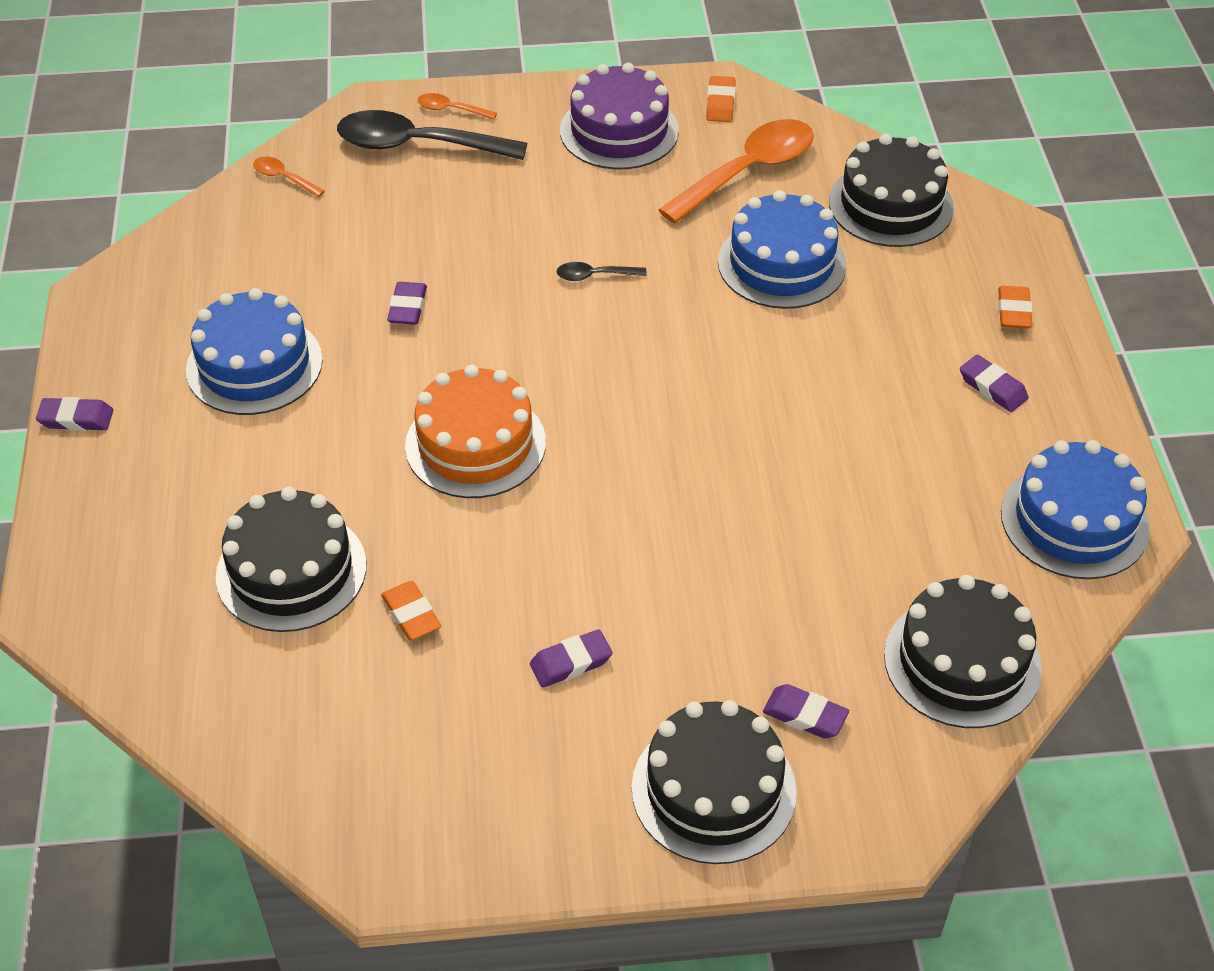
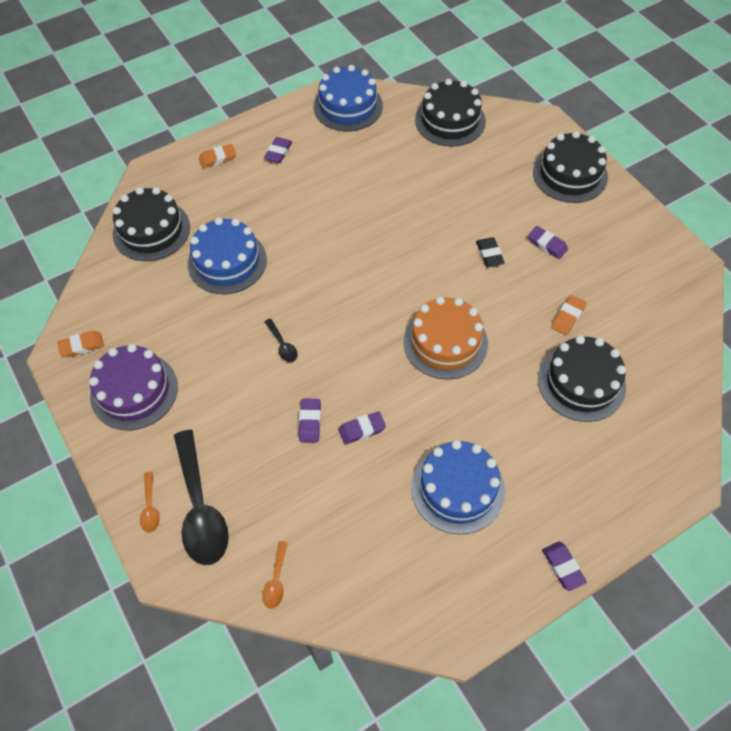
camera: 115 degrees left, 10 degrees up
(601, 572) = (489, 254): none -> black eraser
(748, 171) = (148, 306): orange spoon -> none
(805, 715) = (513, 159): purple eraser -> purple eraser (310, 422)

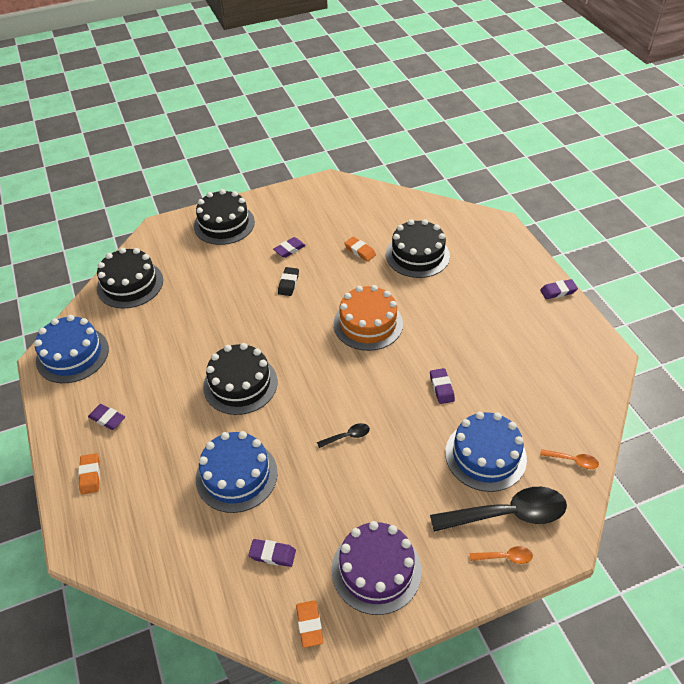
camera: 80 degrees left, 10 degrees down
(151, 230) = (169, 547): black cake -> black cake (240, 384)
(310, 422) = (430, 423): purple eraser -> purple eraser (272, 554)
(457, 489) = (498, 336): blue cake -> blue cake (485, 455)
(489, 254) = (288, 283): black eraser -> black eraser turned 75 degrees counterclockwise

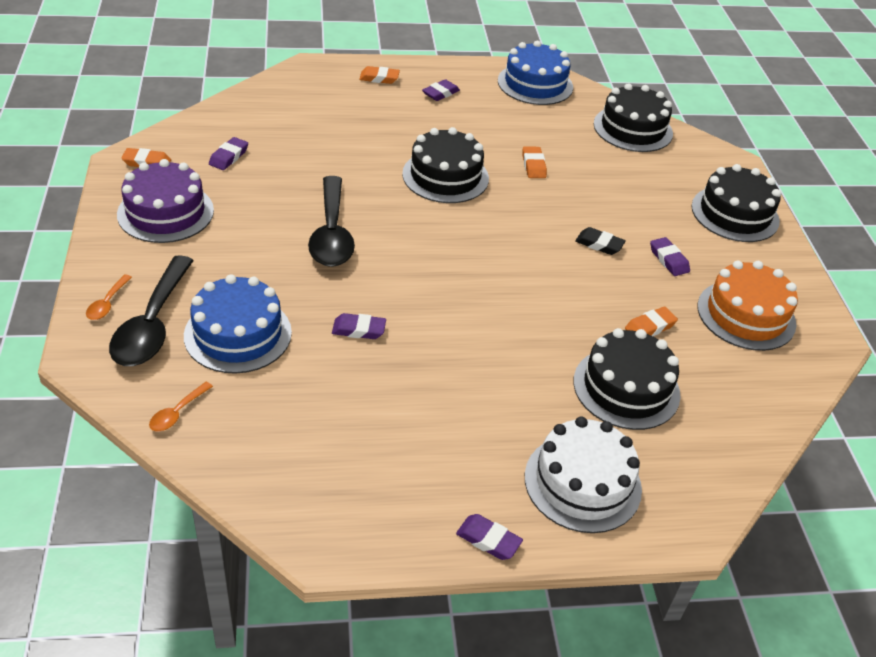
camera: 100 degrees right, 5 degrees down
(204, 333) = (533, 165): none -> orange eraser
(236, 475) = (328, 153): blue cake -> none
(347, 436) = (332, 233): black spoon -> black spoon, size x2.29
(368, 323) = (499, 295): orange cake -> orange cake (746, 315)
(497, 263) = (582, 482): none -> white cake
(558, 291) = (488, 540): purple eraser -> purple eraser turned 60 degrees counterclockwise

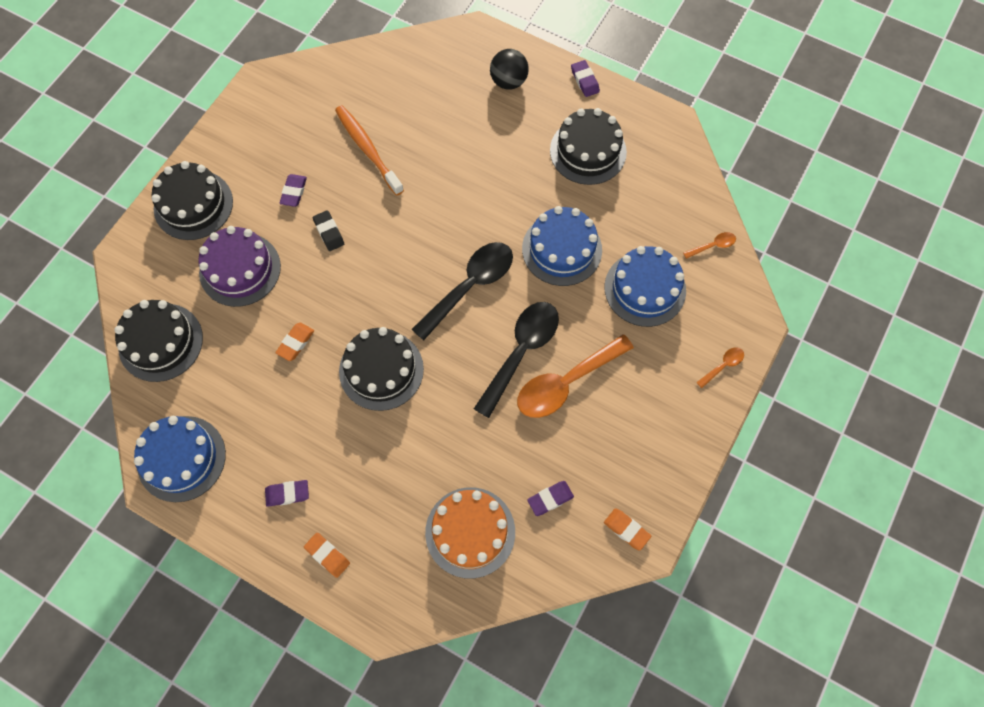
camera: 140 degrees left, 25 degrees up
(153, 324) = (698, 328): black spoon -> black spoon (470, 286)
(165, 212) = (639, 448): purple cake -> purple cake (240, 269)
(270, 229) = (566, 383): none -> orange spoon
(359, 330) = (562, 249): purple eraser -> blue cake
(582, 482) = (508, 81): white cake -> black ball
(626, 388) = (427, 119): black cake -> black cake (588, 151)
(650, 327) = (367, 149): orange eraser -> orange toothbrush
(746, 315) = (294, 124): orange cake -> orange cake (470, 532)

